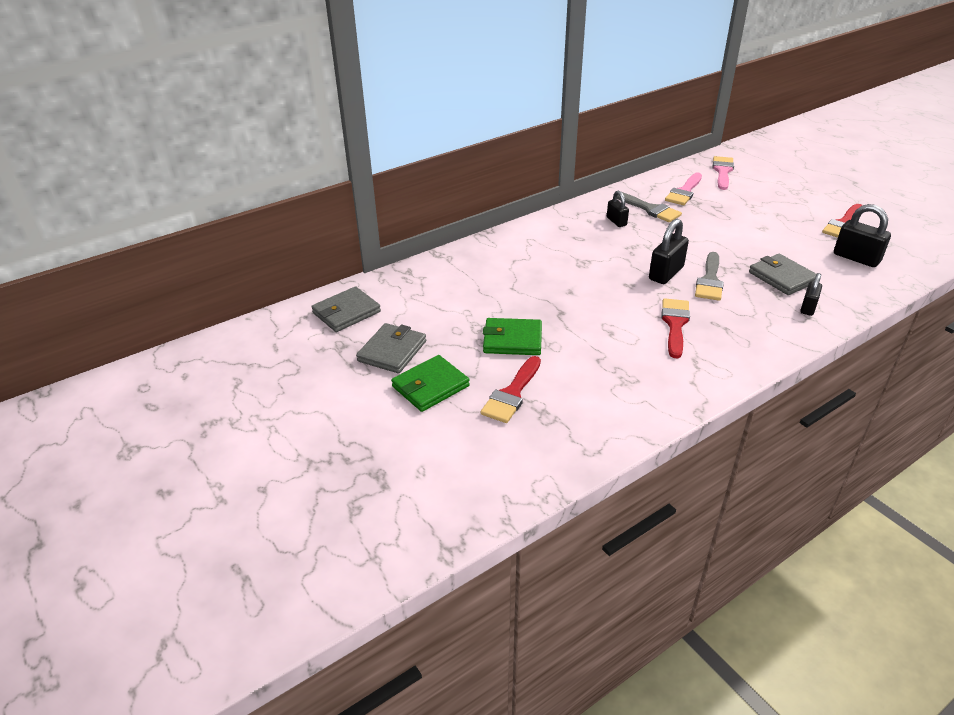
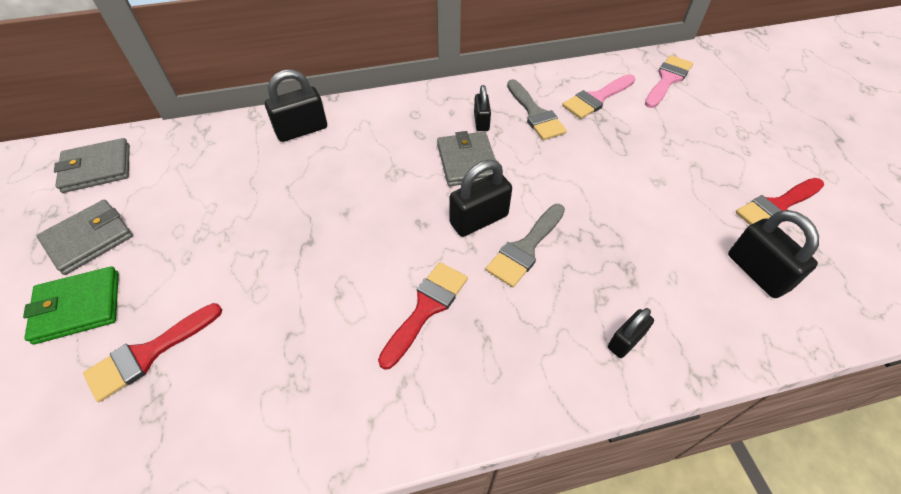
camera: 20 degrees right, 15 degrees up
(487, 254) = (301, 130): none -> black padlock
(512, 340) = (221, 266): green wallet -> none
(782, 277) = (626, 274): grey wallet -> grey wallet (467, 162)

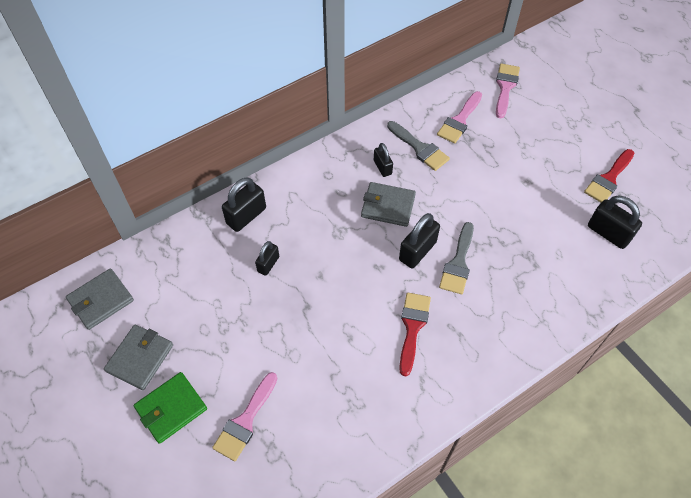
camera: 20 degrees left, 5 degrees up
(148, 354) = (245, 421): red brush -> pink brush
(467, 162) = (388, 206): grey wallet -> grey wallet turned 45 degrees counterclockwise
(625, 341) = (544, 307): black padlock -> black padlock (268, 264)

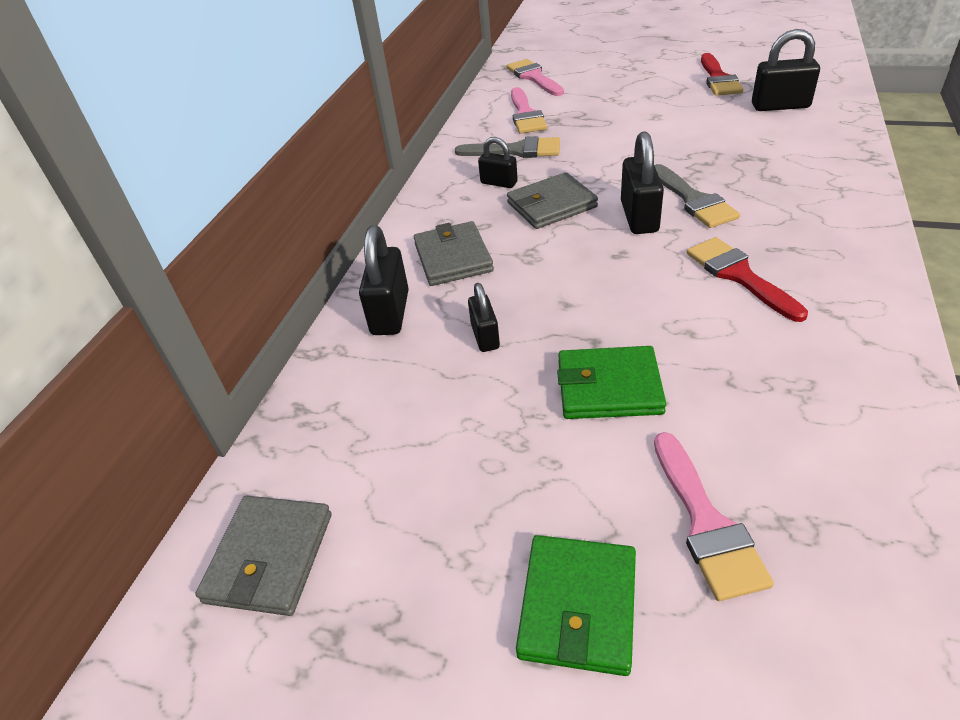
camera: 35 degrees left, 15 degrees down
(140, 358) = (436, 581): grey wallet -> grey wallet (453, 258)
(284, 334) = (609, 387): none -> green wallet

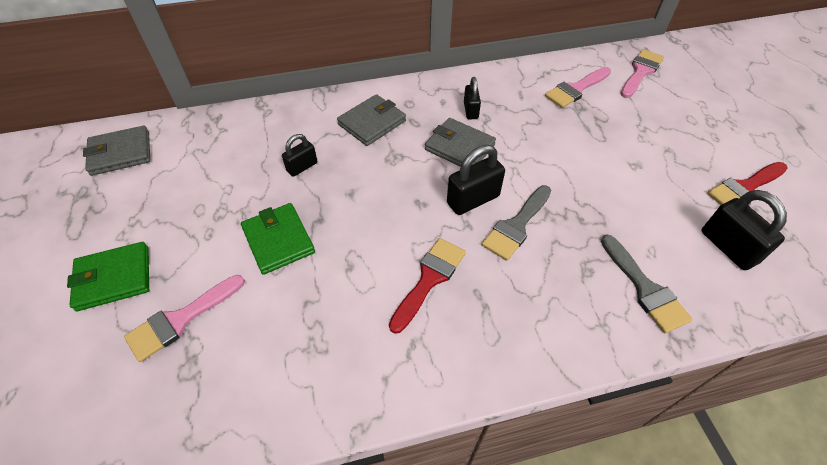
camera: 55 degrees right, 10 degrees up
(390, 313) = (306, 118): black padlock -> none
(516, 150) = (520, 103): grey brush -> grey brush (645, 288)

